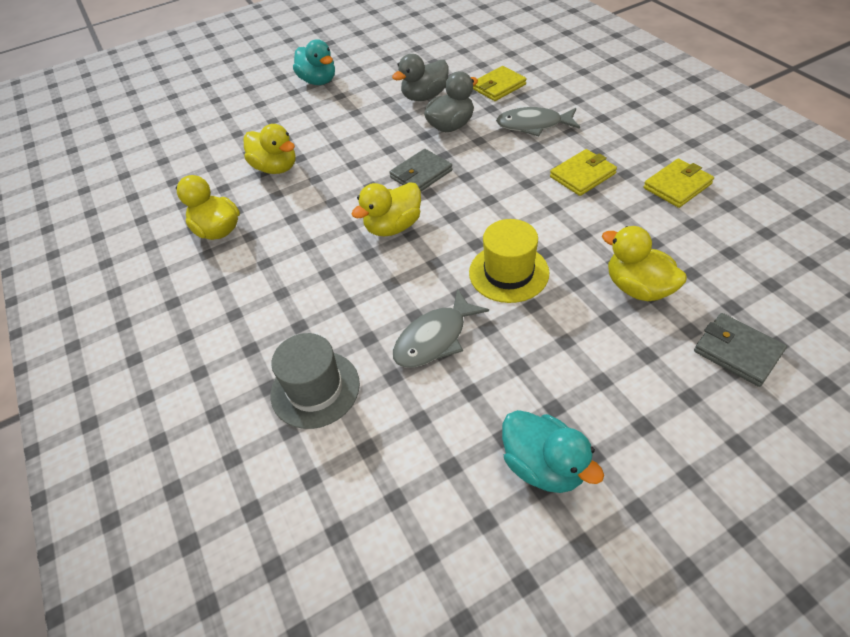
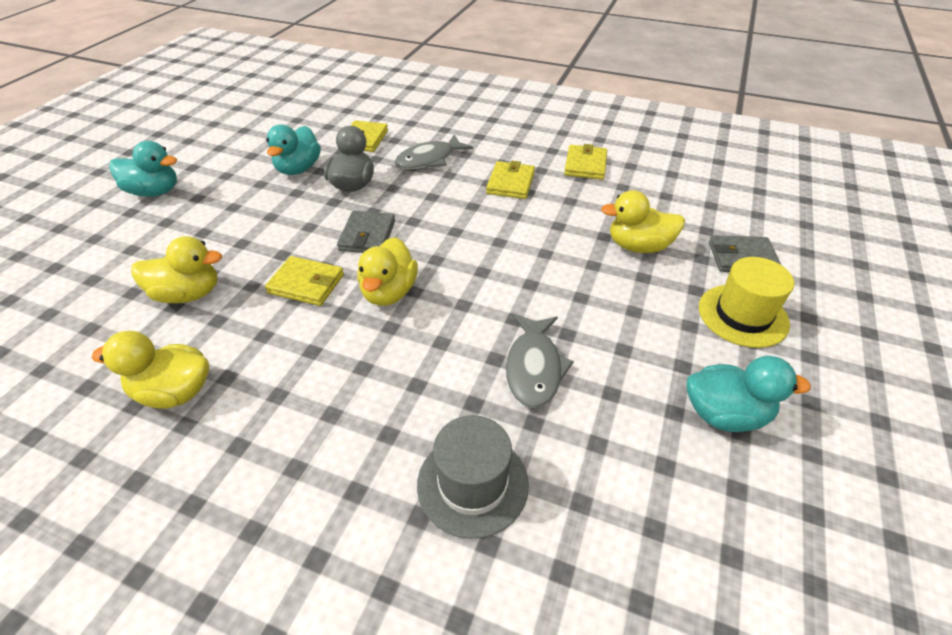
camera: 45 degrees left, 5 degrees down
(347, 194) = (306, 284): none -> yellow wallet
(424, 96) = (298, 169): grey duck -> turquoise duck
(508, 272) = (535, 281): yellow hat -> yellow hat (743, 315)

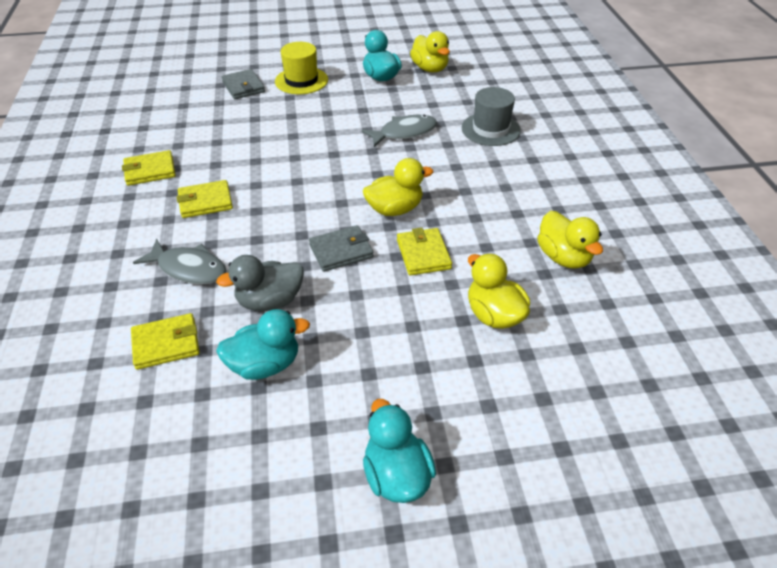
camera: 120 degrees left, 0 degrees up
(638, 246) = (258, 123): yellow duck -> yellow duck (430, 69)

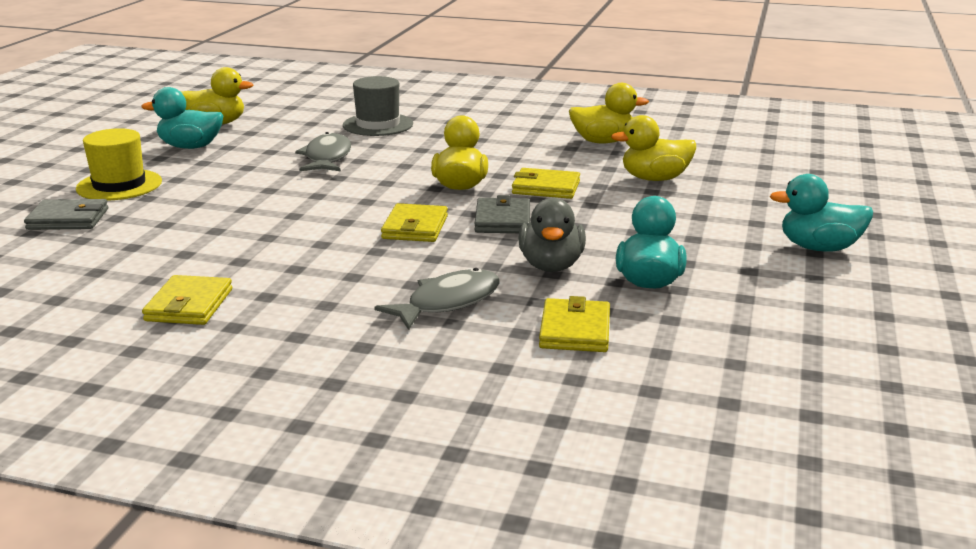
camera: 65 degrees left, 20 degrees down
(205, 202) = (319, 277): yellow wallet -> yellow wallet (415, 227)

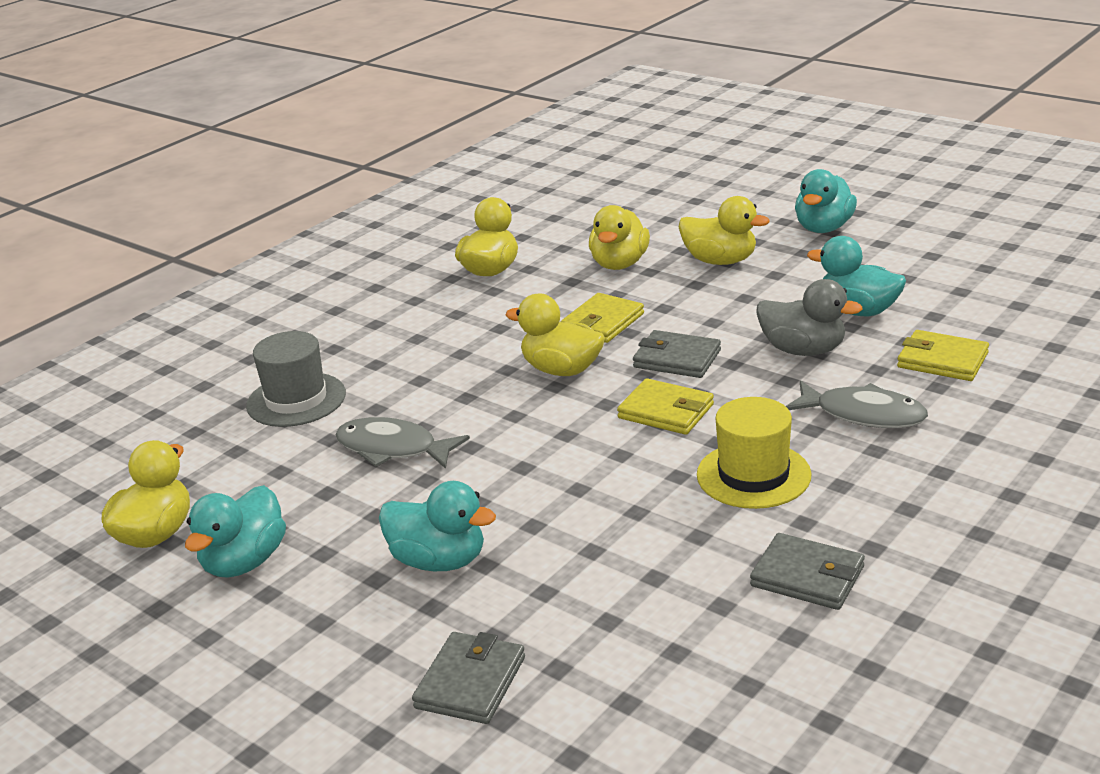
camera: 65 degrees left, 5 degrees up
(119, 185) = (361, 633): yellow hat -> yellow hat (753, 475)
(189, 305) = (807, 576): yellow wallet -> grey wallet
(197, 191) = (439, 561): none -> turquoise duck
(448, 302) = (863, 414): grey fish -> grey fish turned 135 degrees clockwise
(698, 213) = (720, 261): none -> yellow duck

